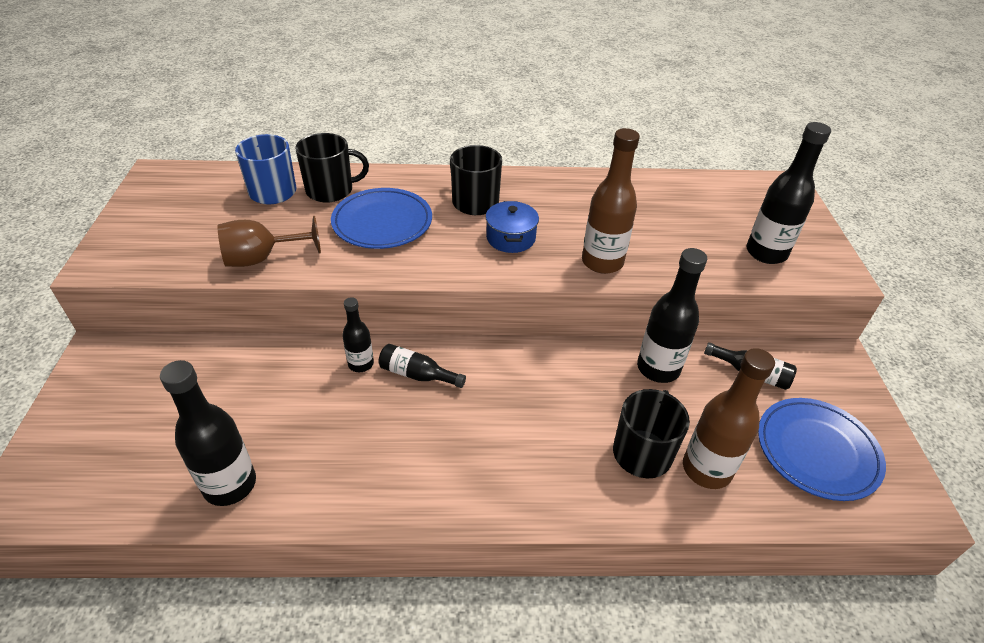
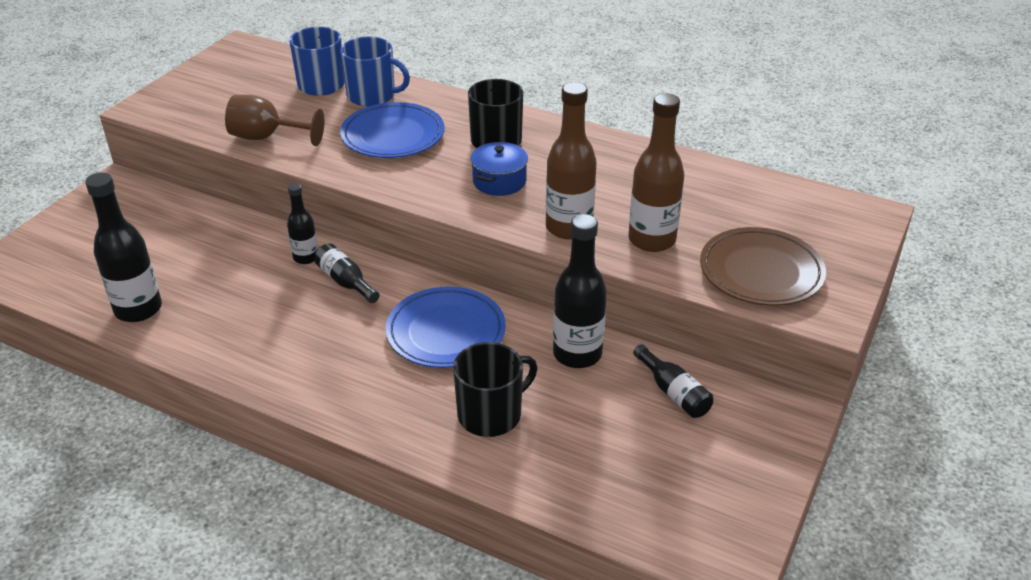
camera: 30 degrees right, 5 degrees down
(331, 190) = (372, 96): black mug -> blue mug
(706, 469) = (539, 450): brown bottle -> brown bottle (652, 240)
(766, 253) = (761, 272): black bottle -> brown plate
(817, 451) = (671, 481): blue plate -> blue plate (446, 332)

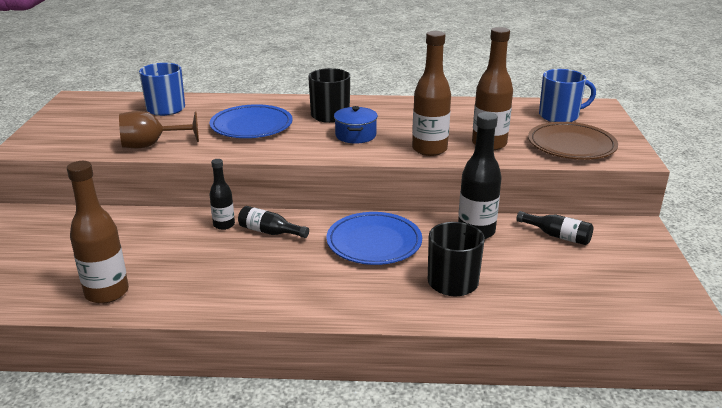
camera: 25 degrees left, 10 degrees down
(138, 309) = (107, 292): black bottle -> brown bottle
(372, 96) = (213, 108): blue mug -> blue mug (559, 116)

